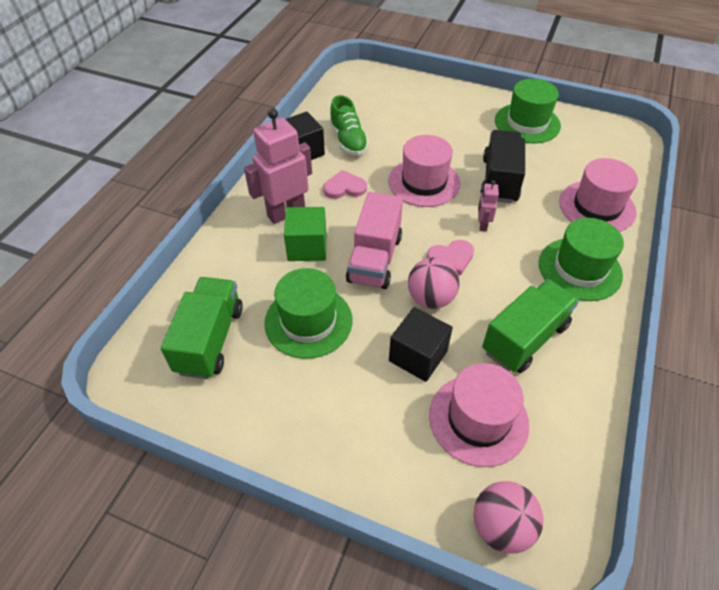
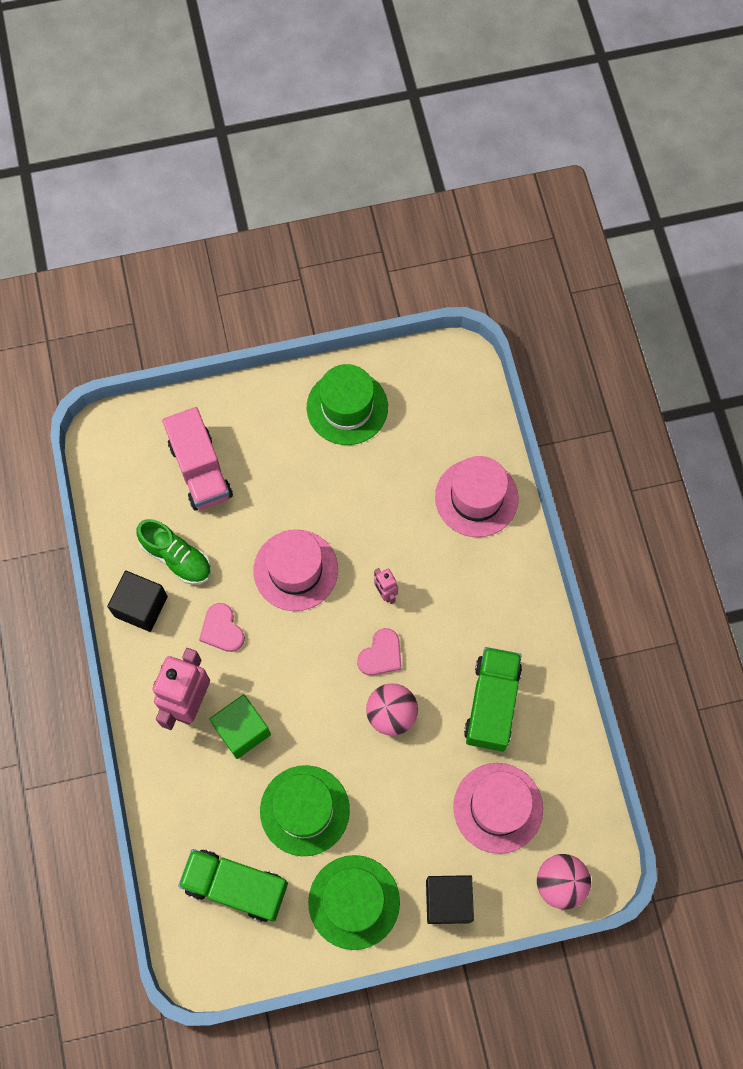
camera: 35 degrees left, 20 degrees up
(210, 339) = (236, 886): green truck -> green truck turned 45 degrees counterclockwise
(344, 187) = (222, 629): pink heart -> pink heart turned 75 degrees counterclockwise
(375, 259) = (314, 702): pink truck -> pink truck (200, 470)
(418, 356) = (417, 781): black cube -> black cube (448, 901)
(499, 180) = (367, 518): black truck -> none
(579, 269) = (498, 592): green hat -> green hat (354, 902)

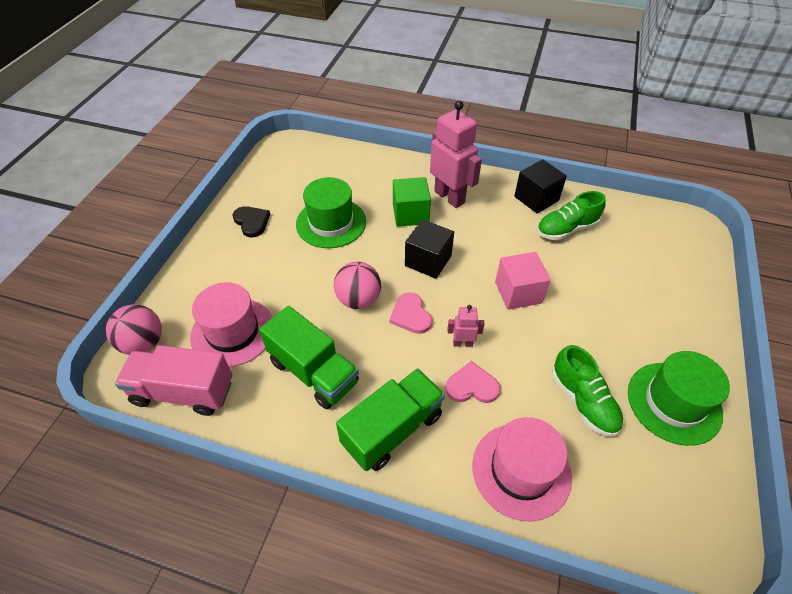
camera: 120 degrees right, 20 degrees down
(200, 470) = (640, 269): pink truck -> pink truck (183, 392)
(222, 629) = (493, 231): pink heart -> pink heart (472, 386)
(236, 886) = (314, 175): green truck -> green truck (392, 429)
(295, 570) = (518, 292): pink hat -> pink cube
(354, 902) = (252, 222): green hat -> black heart
(387, 474) = (583, 401): none -> green shoe
(448, 901) = (202, 269): black cube -> black cube (428, 261)

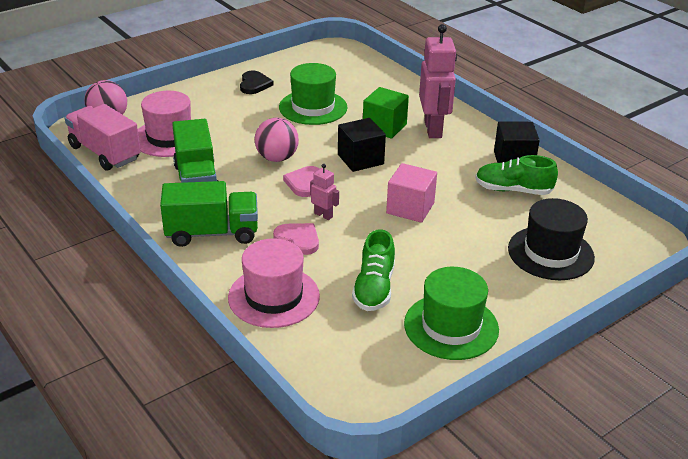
camera: 35 degrees right, 15 degrees down
(653, 278) = (550, 253): none -> black hat

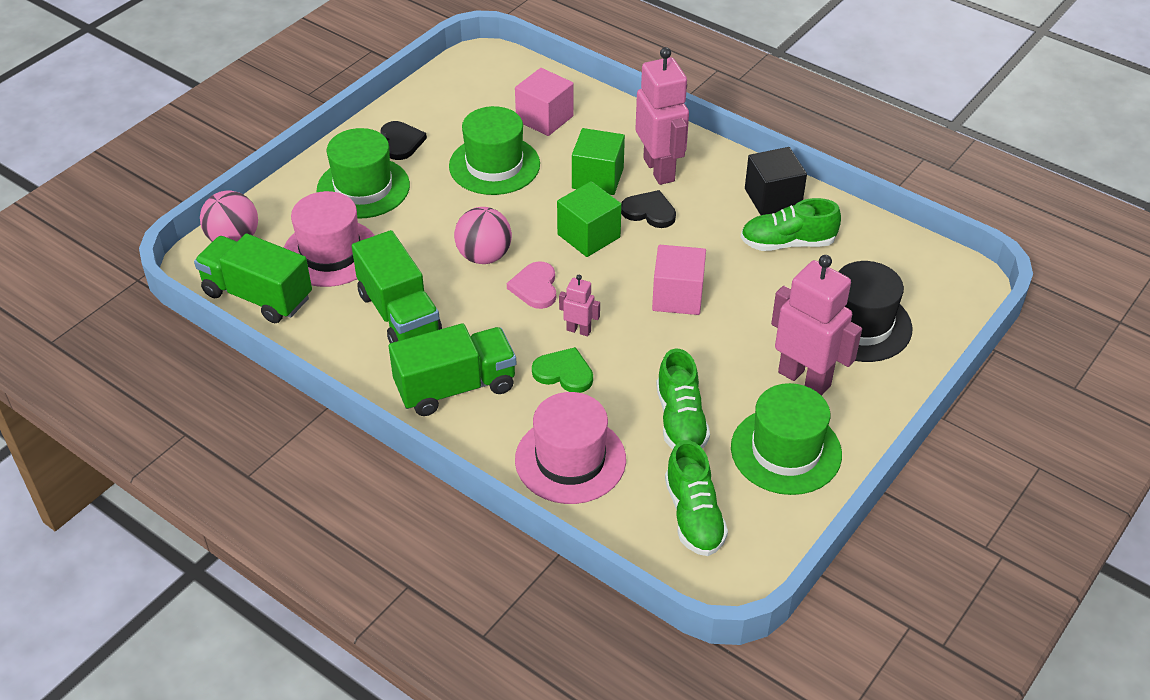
camera: 15 degrees left, 10 degrees up
(105, 153) = (258, 296): pink truck -> green truck
(213, 105) = (363, 188): none -> green hat
(298, 239) = (564, 373): pink heart -> green heart
(353, 356) = (694, 515): none -> green shoe
(360, 159) = (588, 236): black cube -> green cube
(363, 87) = (544, 118): none -> pink cube
(413, 153) = (649, 211): none -> black heart
(488, 280) = (804, 378): none -> pink robot

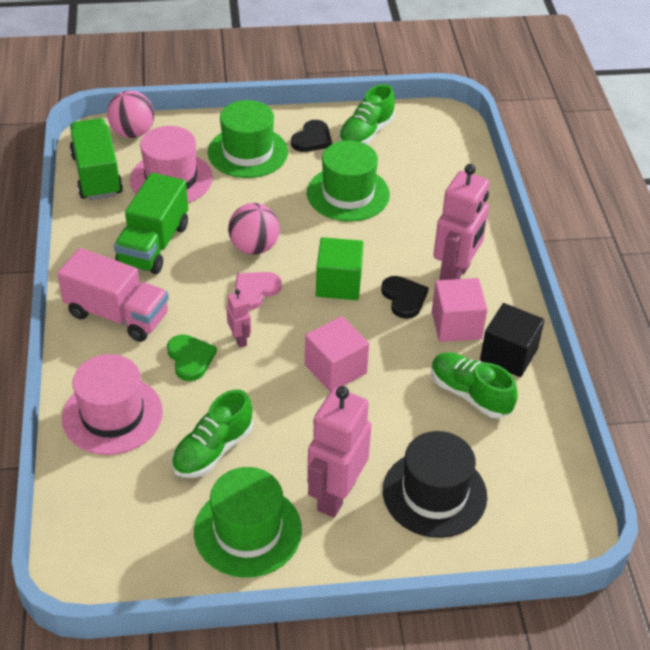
camera: 45 degrees right, 0 degrees up
(455, 387) = (117, 315): green truck -> pink truck
(544, 118) = (427, 185): pink cube -> pink cube (456, 325)
(597, 178) = (403, 250): green cube -> none
(694, 515) = (128, 516): green shoe -> green shoe (366, 133)
(804, 378) = (336, 495): pink robot -> pink robot turned 150 degrees counterclockwise

